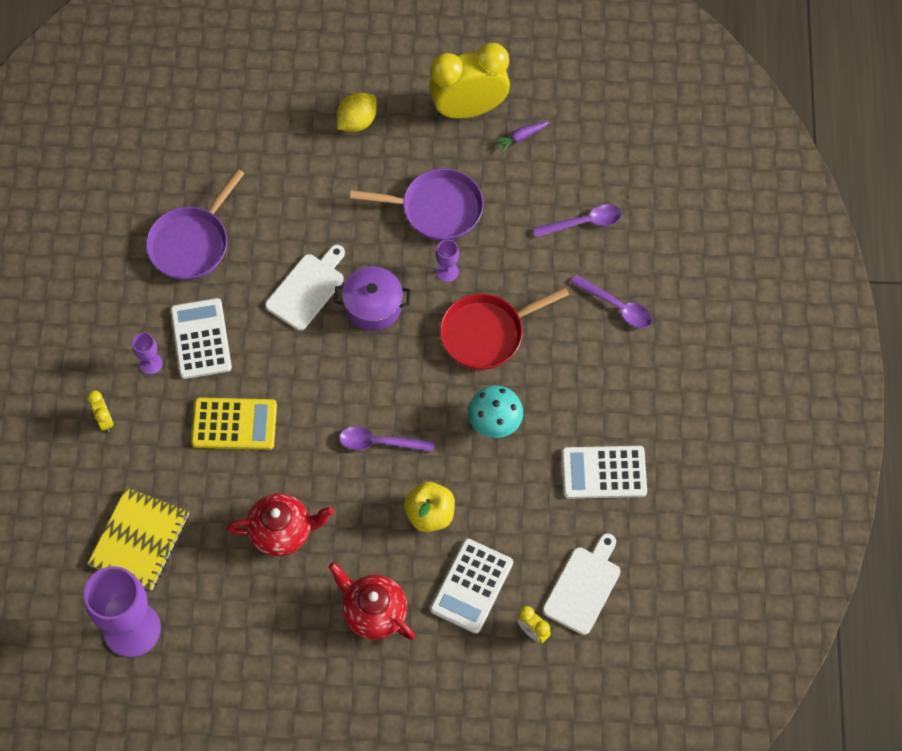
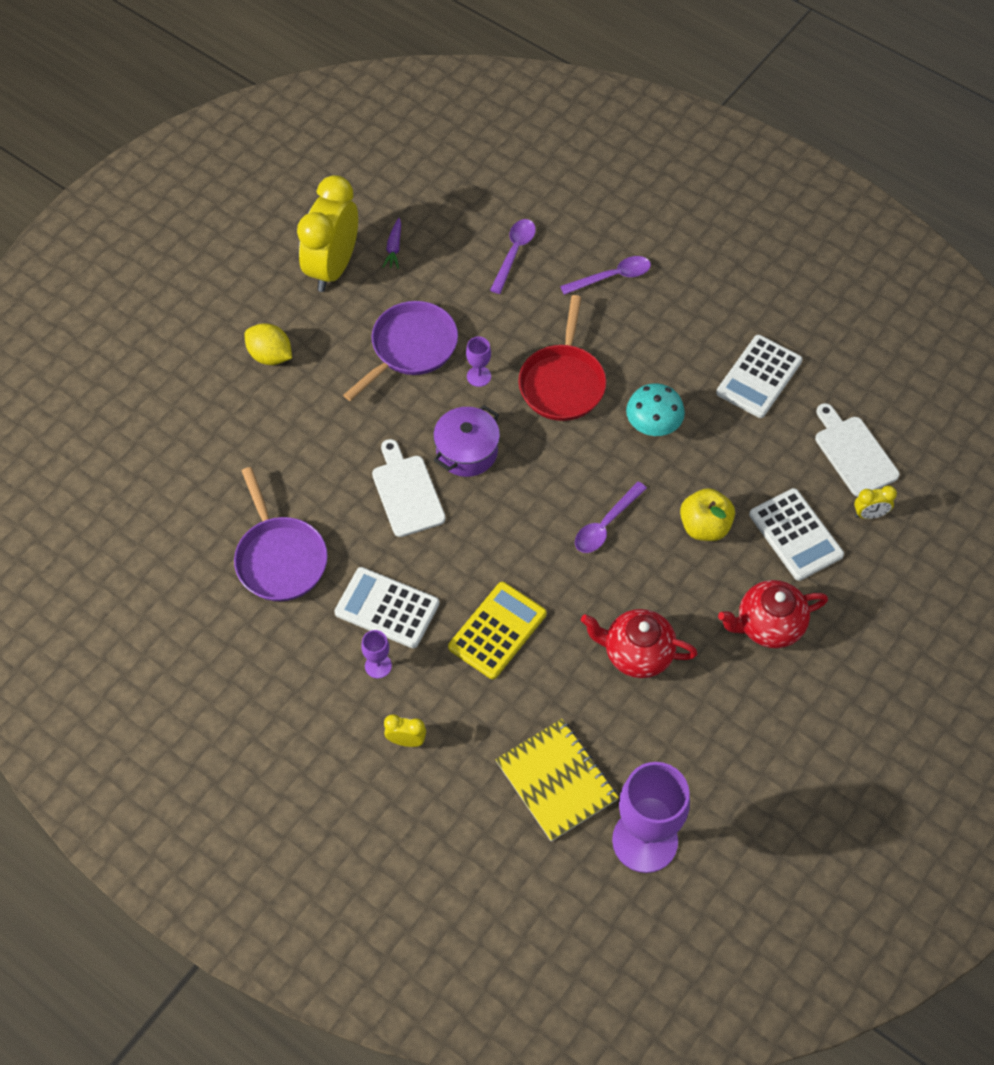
camera: 55 degrees left, 5 degrees down
(282, 532) = (636, 653): red teapot -> red teapot turned 105 degrees counterclockwise
(357, 122) = (270, 356): yellow lemon -> yellow lemon turned 45 degrees counterclockwise

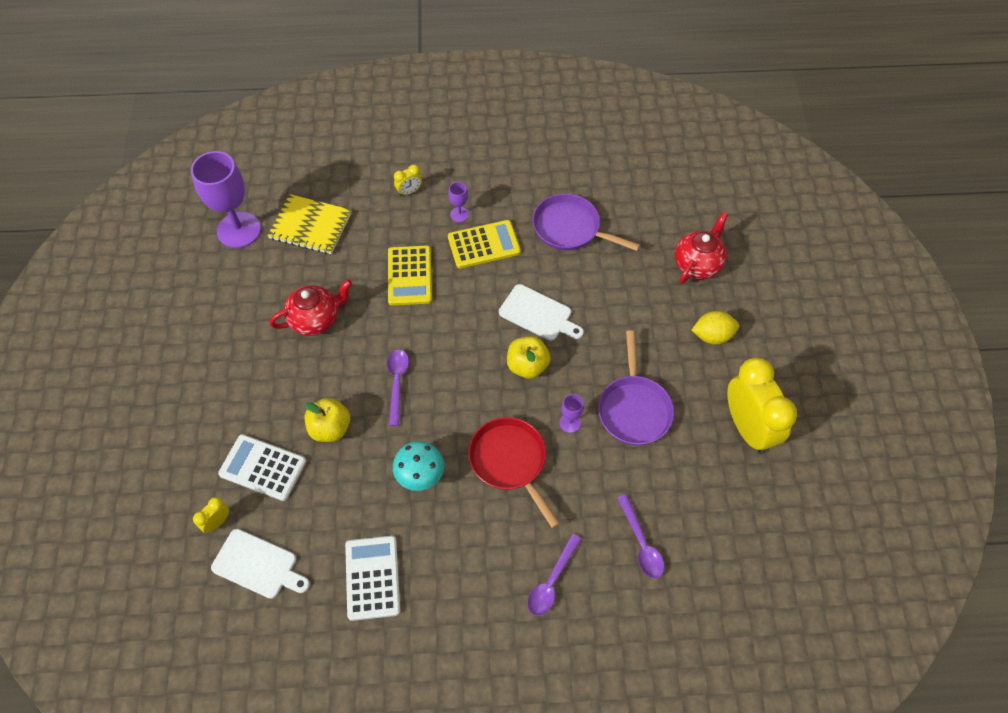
camera: 140 degrees right, 0 degrees up
(387, 608) = (484, 245): white calculator -> yellow calculator
(394, 248) = (726, 477): purple carrot -> none
(467, 451) = (527, 366): purple pot -> yellow apple
(768, 625) = (243, 392): red teapot -> red teapot (697, 264)

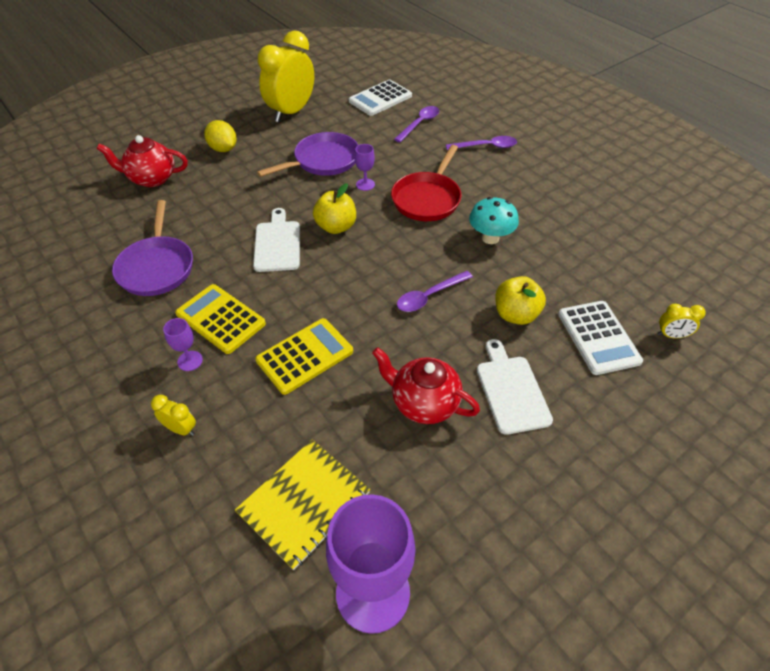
camera: 125 degrees left, 10 degrees down
(258, 565) = (662, 287): white cutting board -> white cutting board (511, 390)
(310, 226) = (304, 503): yellow notebook -> yellow notebook turned 60 degrees clockwise
(372, 577) = (586, 222): white calculator -> white calculator (380, 98)

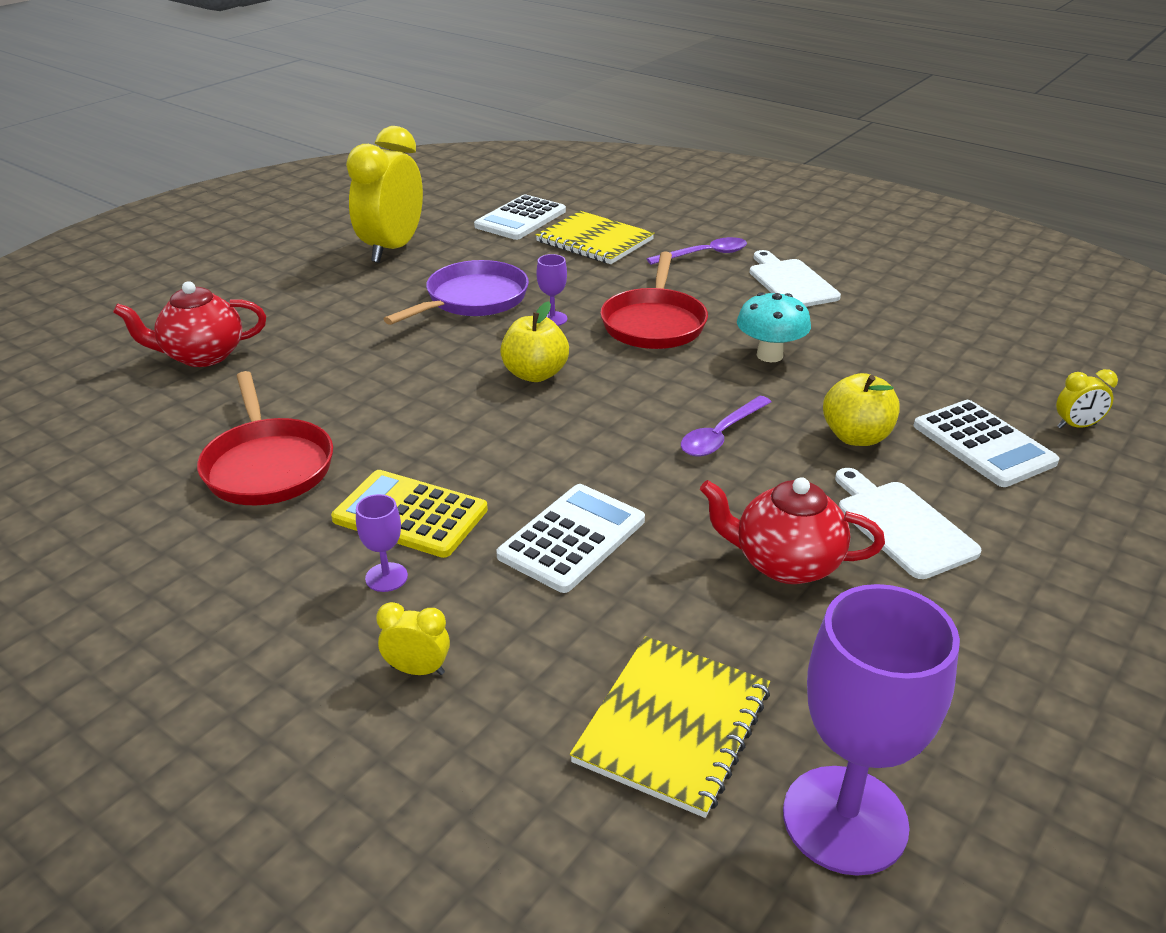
camera: 15 degrees left, 15 degrees down
(157, 267) = (267, 466): purple pan -> red pan
(223, 149) = (305, 305): yellow lemon -> none
(277, 243) = (454, 407): white cutting board -> white cutting board (791, 282)
(305, 356) = (572, 538): yellow calculator -> white calculator
(419, 124) = (594, 241): purple spoon -> yellow notebook

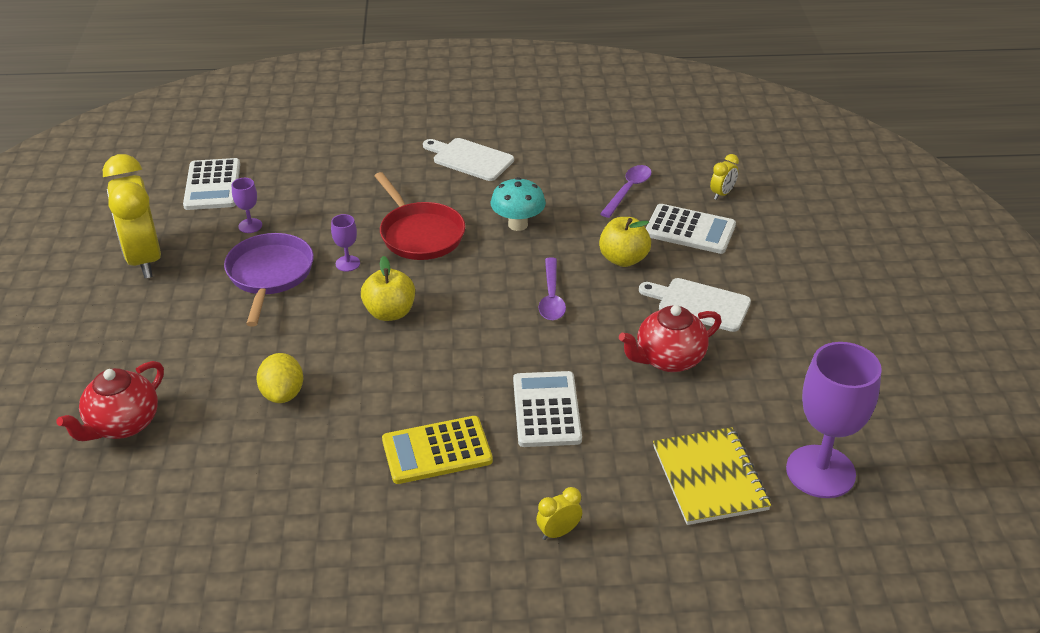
camera: 40 degrees left, 5 degrees up
(267, 466) = (299, 474): red pan -> none
(350, 394) = (283, 394): none -> yellow lemon
(386, 577) = (474, 495): purple goblet -> purple goblet (250, 226)
(594, 241) = (295, 181): yellow notebook -> none
(704, 255) = (388, 160): purple spoon -> purple spoon (628, 190)

